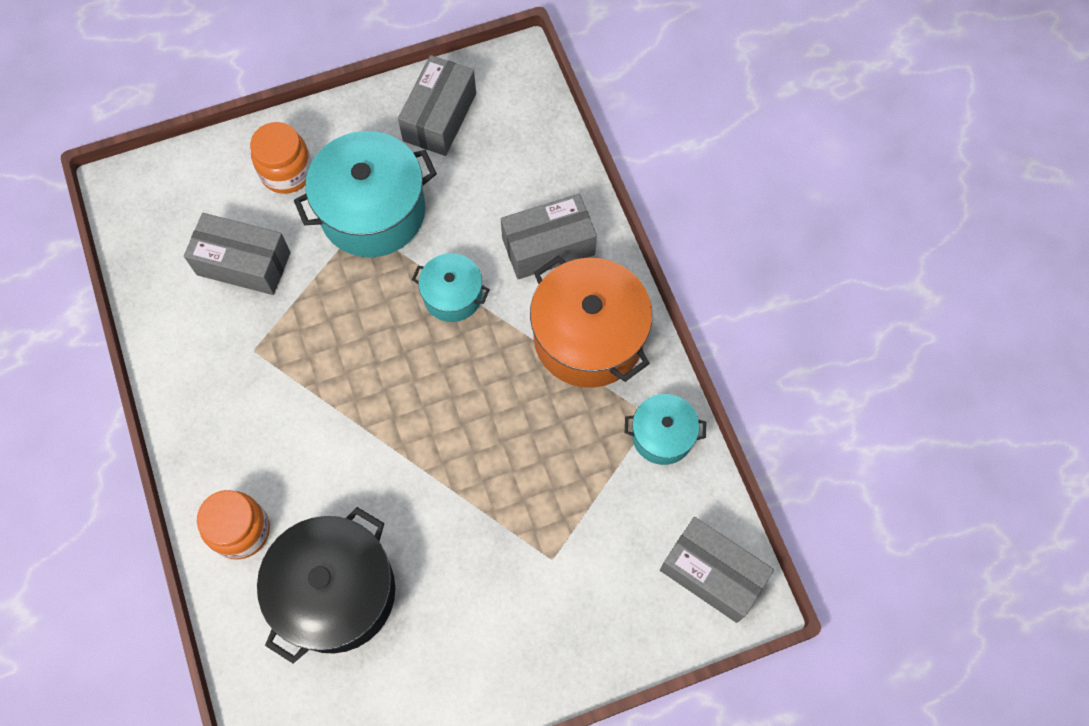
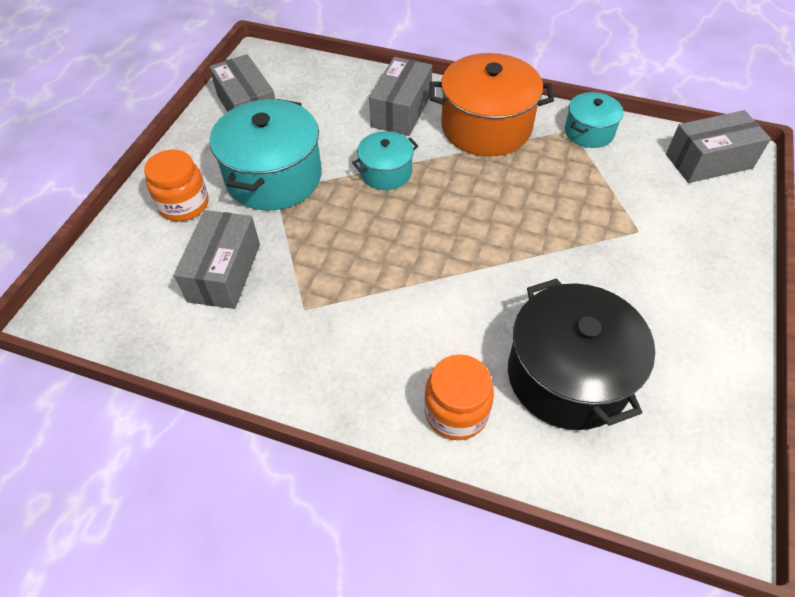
camera: 50 degrees left, 15 degrees down
(243, 263) = (224, 272): grey box -> grey box turned 45 degrees counterclockwise

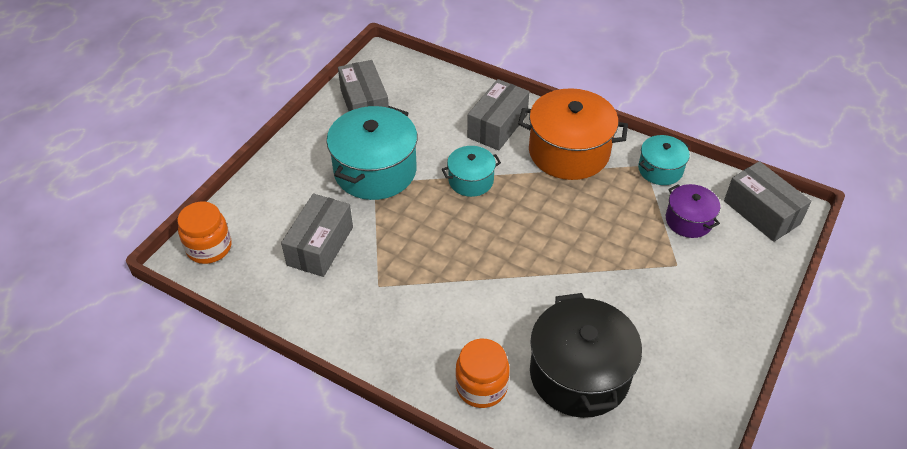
camera: 10 degrees right, 5 degrees down
(184, 205) = (297, 184): orange jar -> orange jar (209, 247)
(636, 181) = (688, 220): none -> purple pot
(708, 161) = (761, 212): grey box -> grey box turned 60 degrees clockwise

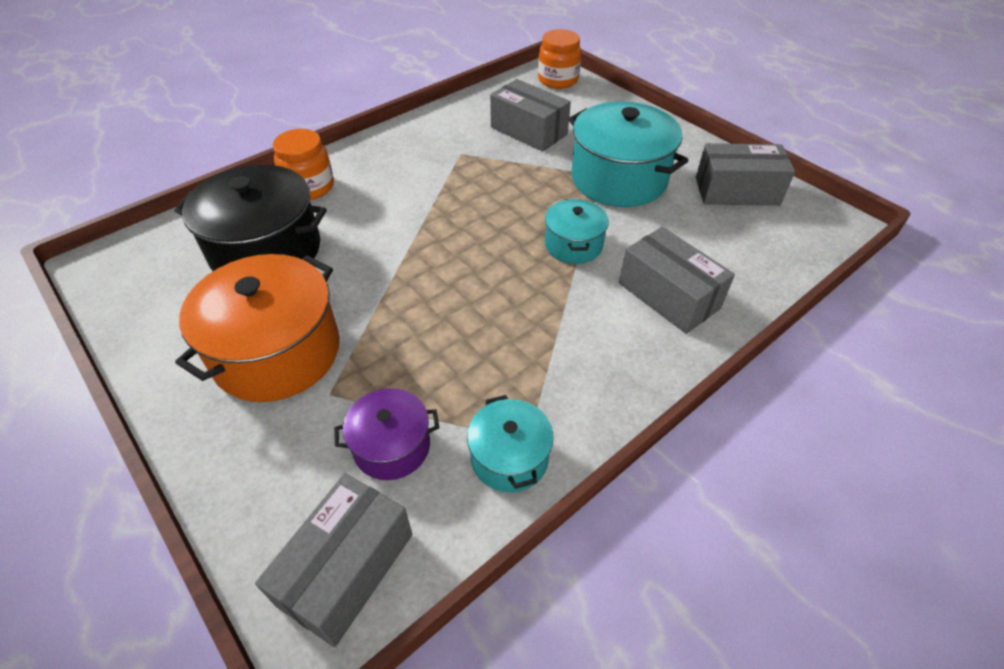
camera: 110 degrees right, 0 degrees up
(569, 152) = (591, 355): orange pot -> orange pot (277, 352)
(761, 212) = (346, 569): grey box -> grey box turned 45 degrees counterclockwise

